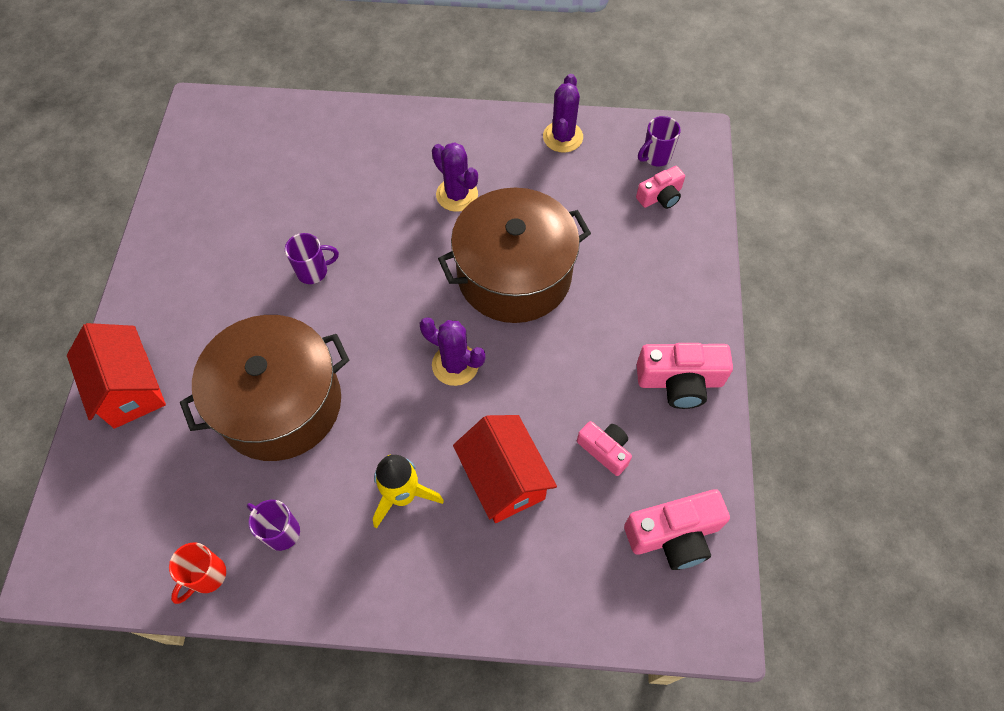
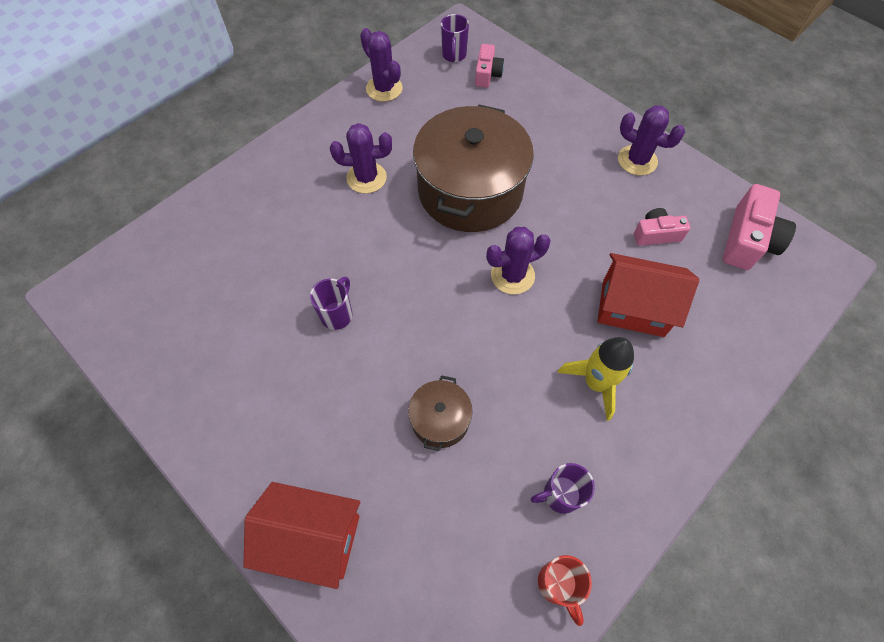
camera: 50 degrees left, 0 degrees up
(280, 404) = (440, 419): brown pot -> brown pot, size x0.45
(680, 381) = (637, 160): pink camera -> purple cactus

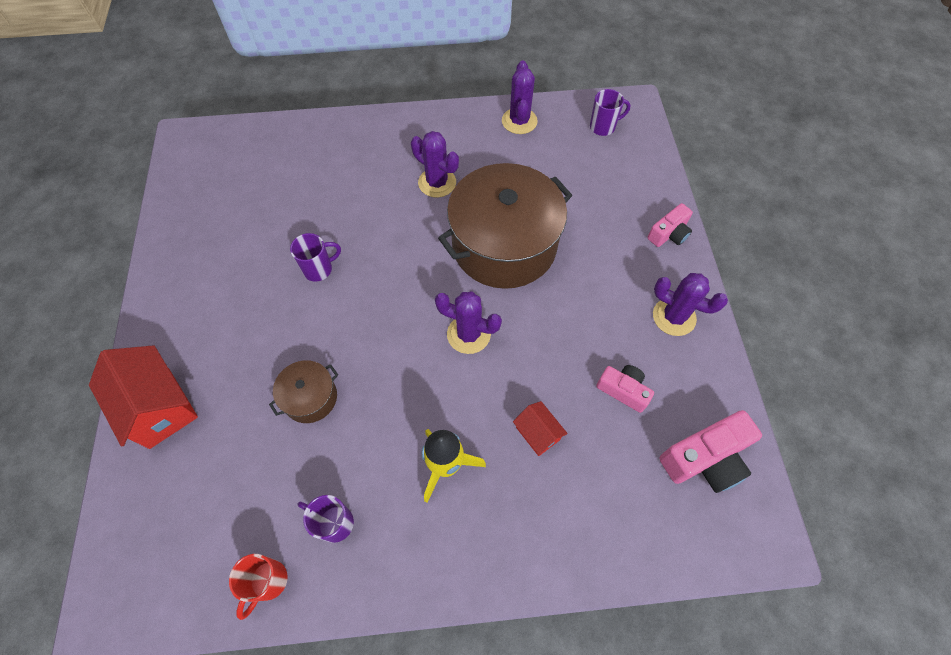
camera: 40 degrees right, 0 degrees up
(454, 55) = (603, 127): purple mug -> purple mug turned 150 degrees counterclockwise
(487, 74) = (615, 159): pink camera -> pink camera (669, 234)
(633, 308) = (537, 433): red house -> red house, size x0.53
(637, 160) = (674, 317): purple cactus -> purple cactus turned 45 degrees counterclockwise

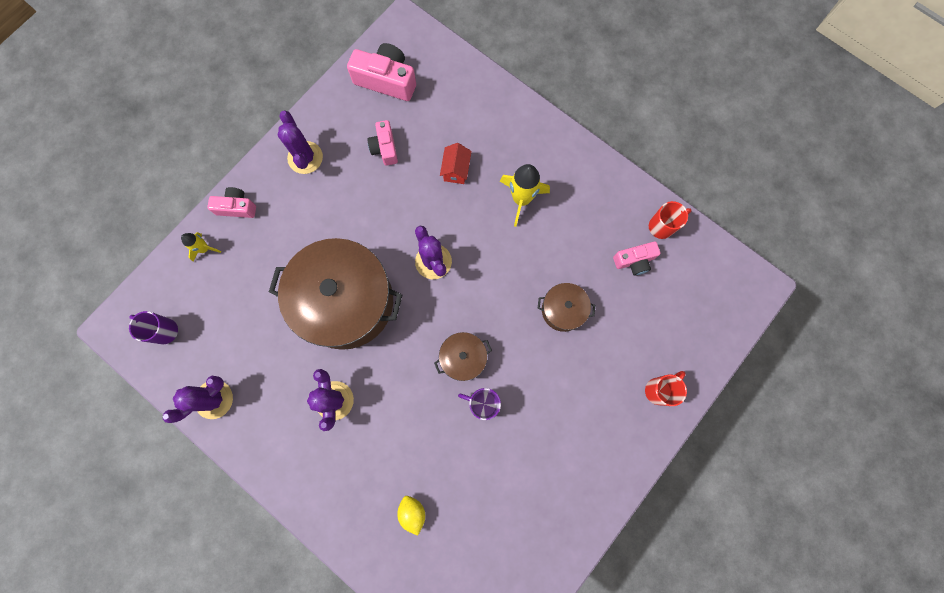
camera: 135 degrees left, 15 degrees up
(159, 407) = (658, 390): red house -> red mug
(272, 511) = (634, 261): none -> pink camera
(309, 169) = (412, 512): none -> yellow lemon
(334, 522) = (605, 225): purple mug -> none
(366, 286) = (463, 358): none -> brown pot
(649, 189) = (204, 249): none -> yellow rocket

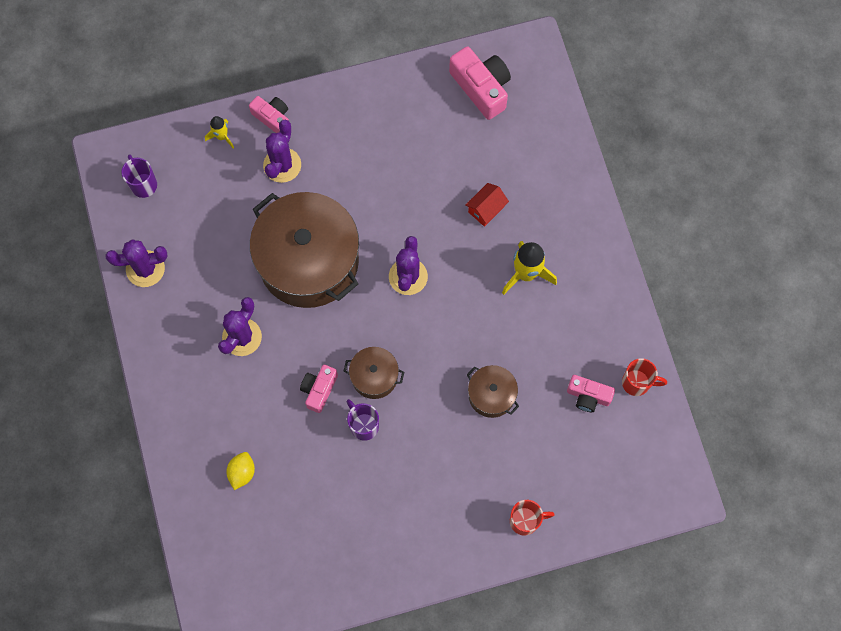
camera: 35 degrees right, 5 degrees down
(305, 158) = (361, 112): purple cactus -> purple cactus (282, 165)
(385, 148) = (436, 148): pink camera -> pink camera (319, 390)

